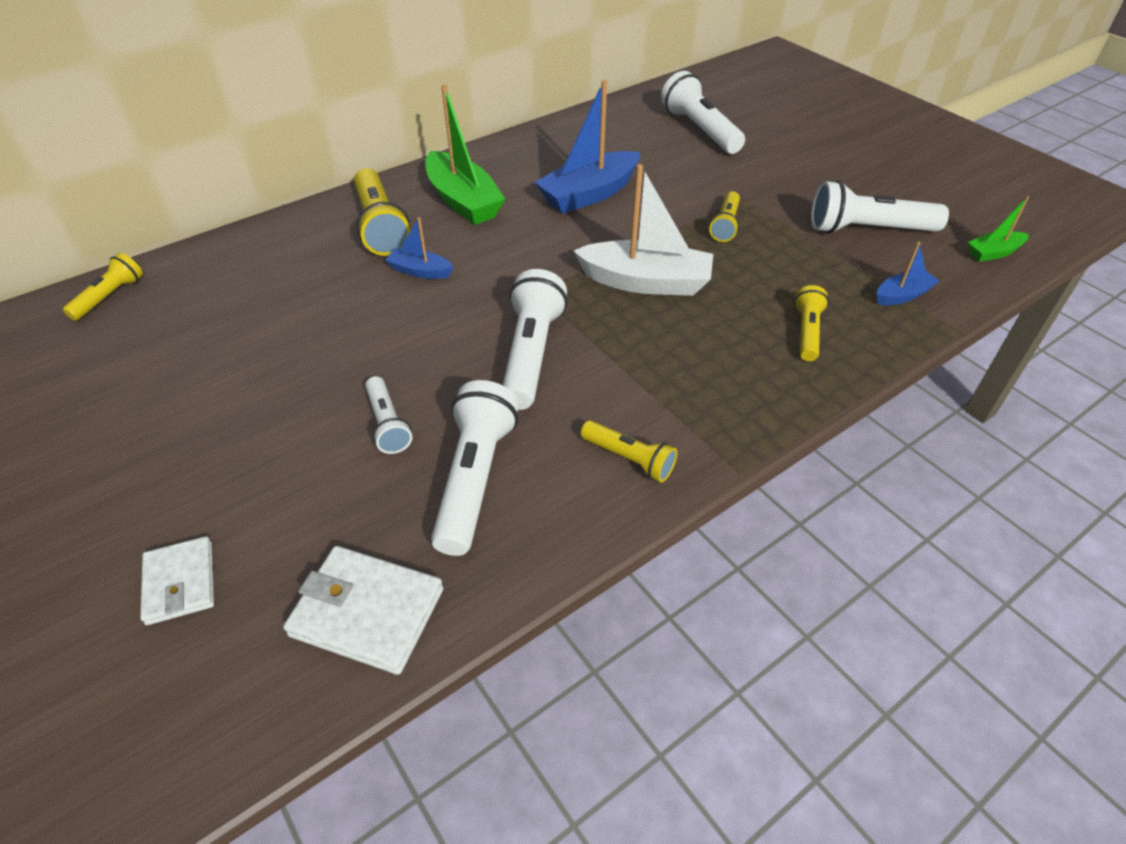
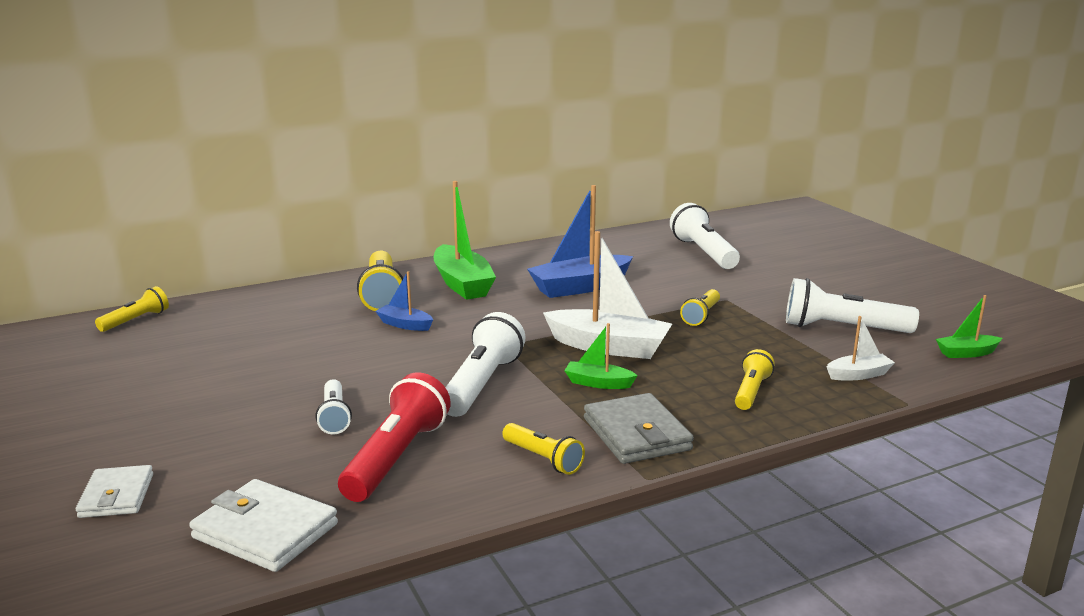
camera: 10 degrees right, 25 degrees down
(475, 478) = (396, 458): white flashlight -> red flashlight
(651, 338) = (598, 383): none -> green boat
(712, 409) = (636, 434): none -> grey wallet
(902, 295) = (858, 375): blue boat -> white boat

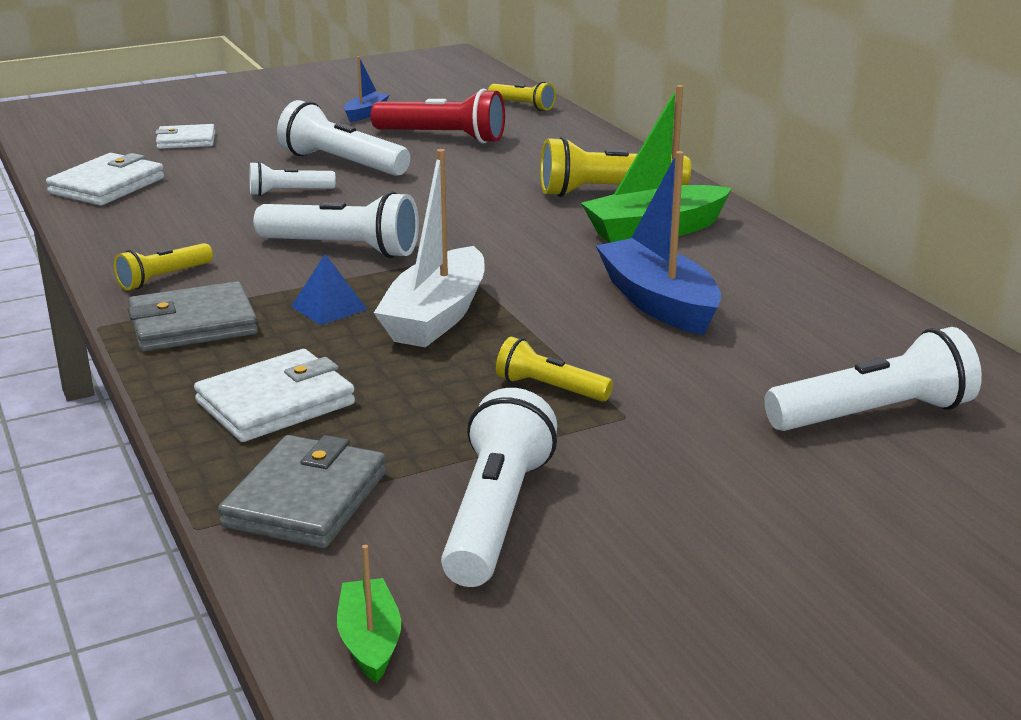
camera: 90 degrees right, 5 degrees up
(260, 396) = (342, 163): none -> white flashlight
(396, 458) = (198, 219): red flashlight -> red flashlight (443, 137)
(405, 325) = (512, 207): blue boat -> blue boat (366, 114)
(598, 383) = (329, 307): green boat -> blue pyramid
(751, 391) = (276, 403): yellow flashlight -> white wallet
(858, 375) = (306, 499): white boat -> grey wallet

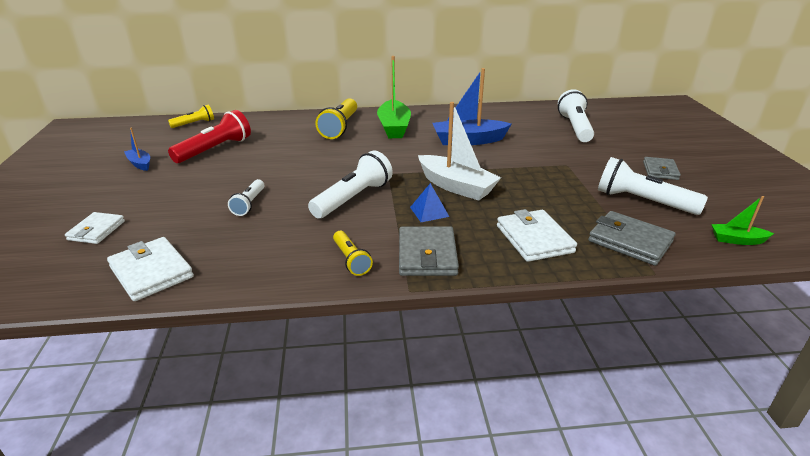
camera: 70 degrees left, 5 degrees up
(342, 163) = (220, 182): white flashlight -> none
(549, 388) = (539, 174): yellow flashlight -> none
(695, 542) = (660, 171): none -> grey wallet

